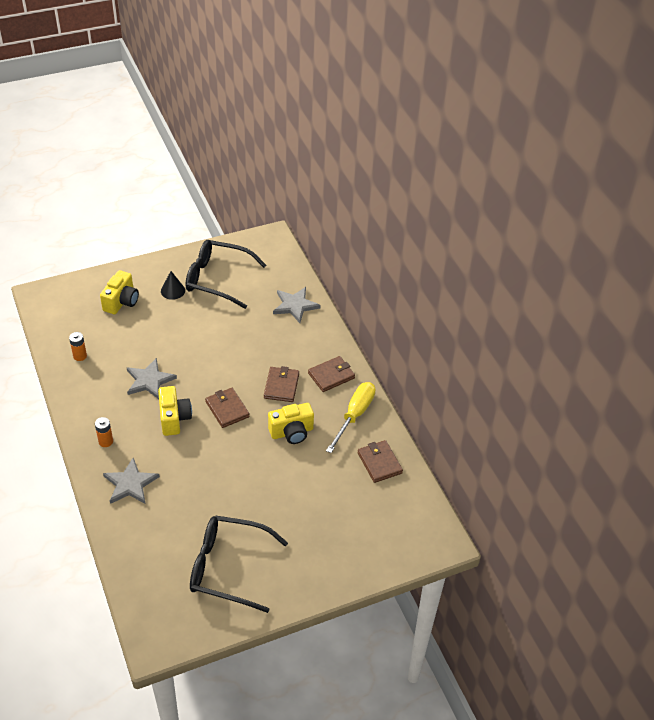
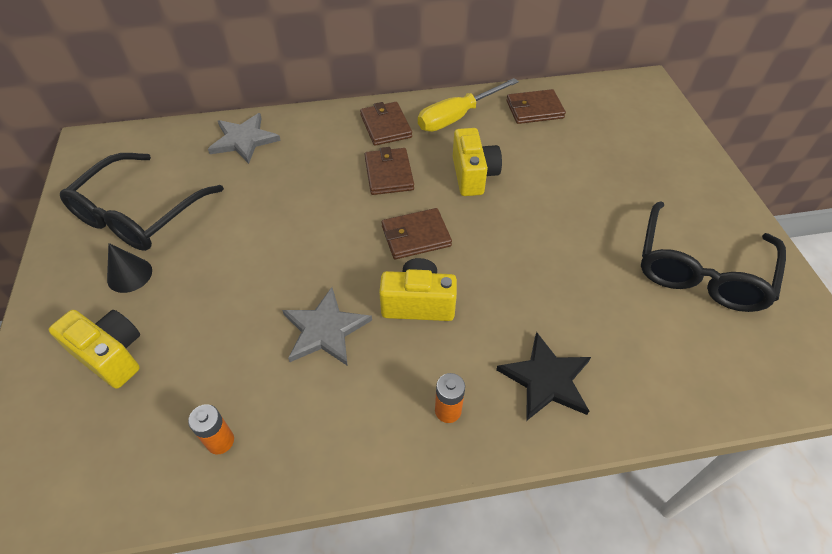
camera: 75 degrees left, 5 degrees up
(130, 484) = (546, 379): grey star -> black star
(281, 386) = (388, 174): brown wallet -> brown wallet turned 60 degrees clockwise
(354, 415) = (457, 117): yellow screwdriver -> yellow screwdriver turned 75 degrees counterclockwise

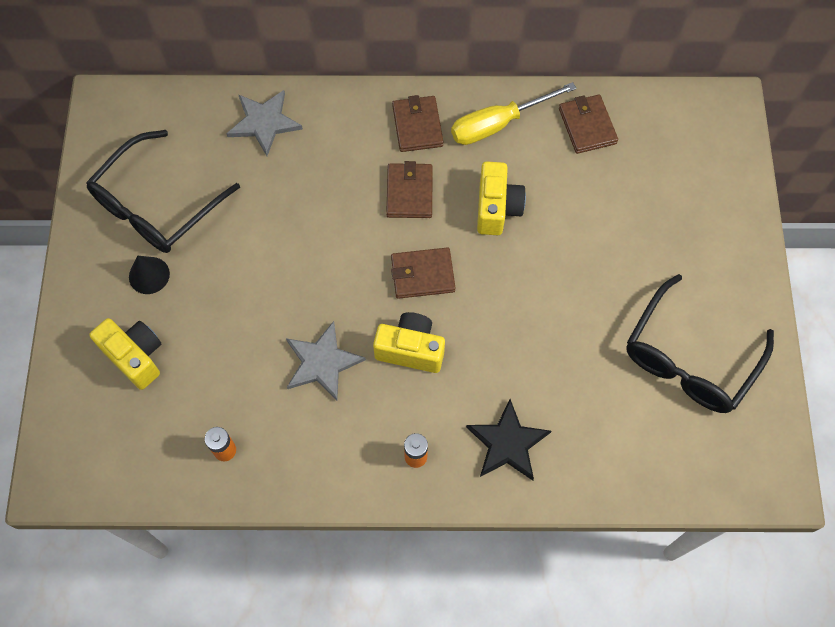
camera: 10 degrees right, 15 degrees up
(534, 109) = (587, 126): brown wallet -> brown wallet turned 75 degrees clockwise

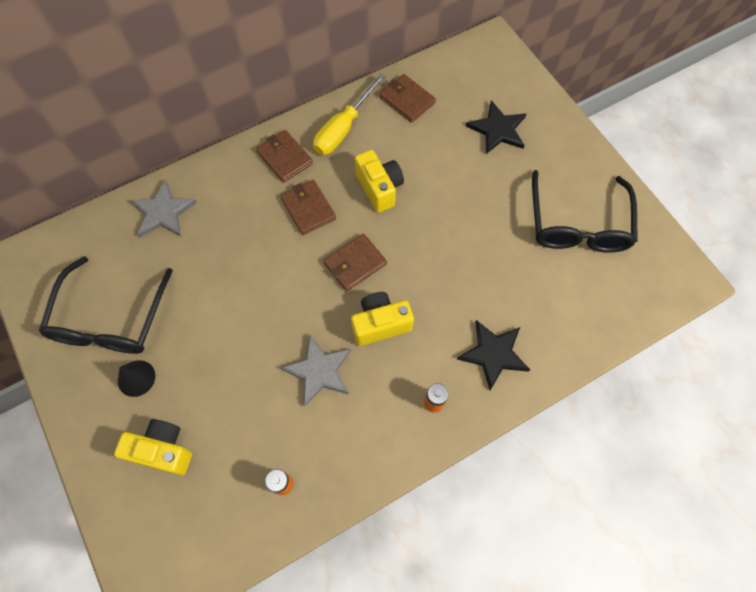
camera: 30 degrees left, 0 degrees up
(668, 208) = (497, 130): none -> black star

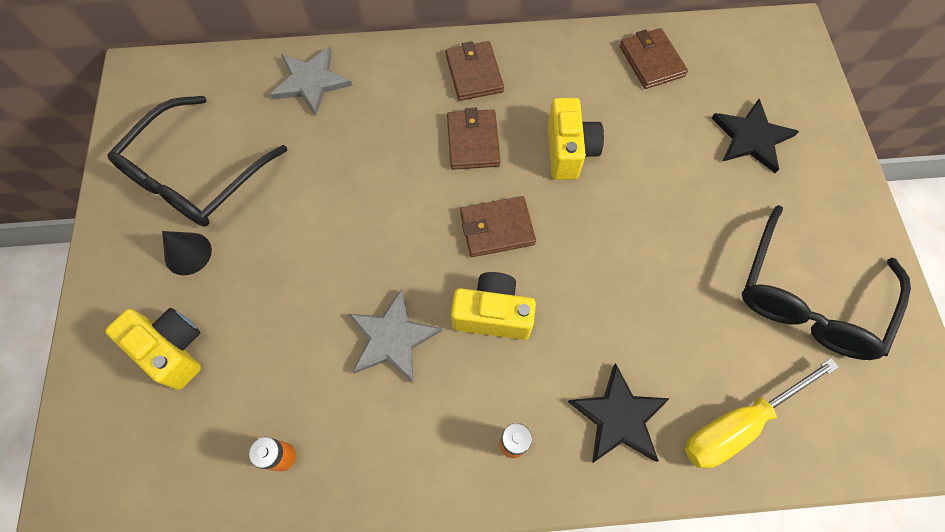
camera: 25 degrees right, 0 degrees up
(343, 129) = (558, 66): yellow screwdriver -> yellow screwdriver (738, 424)

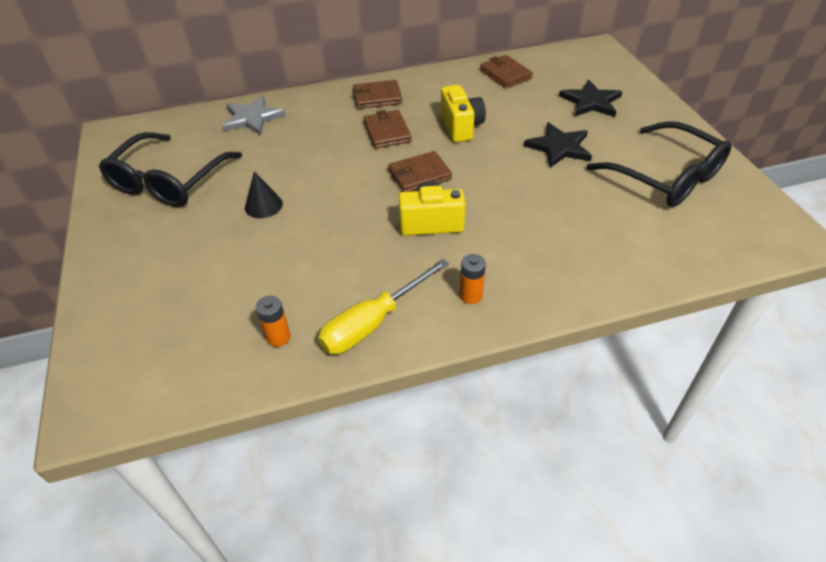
camera: 10 degrees left, 20 degrees down
(172, 350) = (167, 286): yellow camera -> none
(188, 253) = (170, 226): black cone -> black cone (263, 205)
(392, 338) = (353, 249): grey star -> none
(474, 73) = (377, 97): brown wallet -> brown wallet turned 75 degrees counterclockwise
(619, 417) = (550, 265): black star -> black star (559, 147)
(738, 424) = (643, 253): yellow screwdriver -> yellow screwdriver (373, 322)
(808, 297) = (665, 176): black glasses -> black glasses turned 60 degrees counterclockwise

